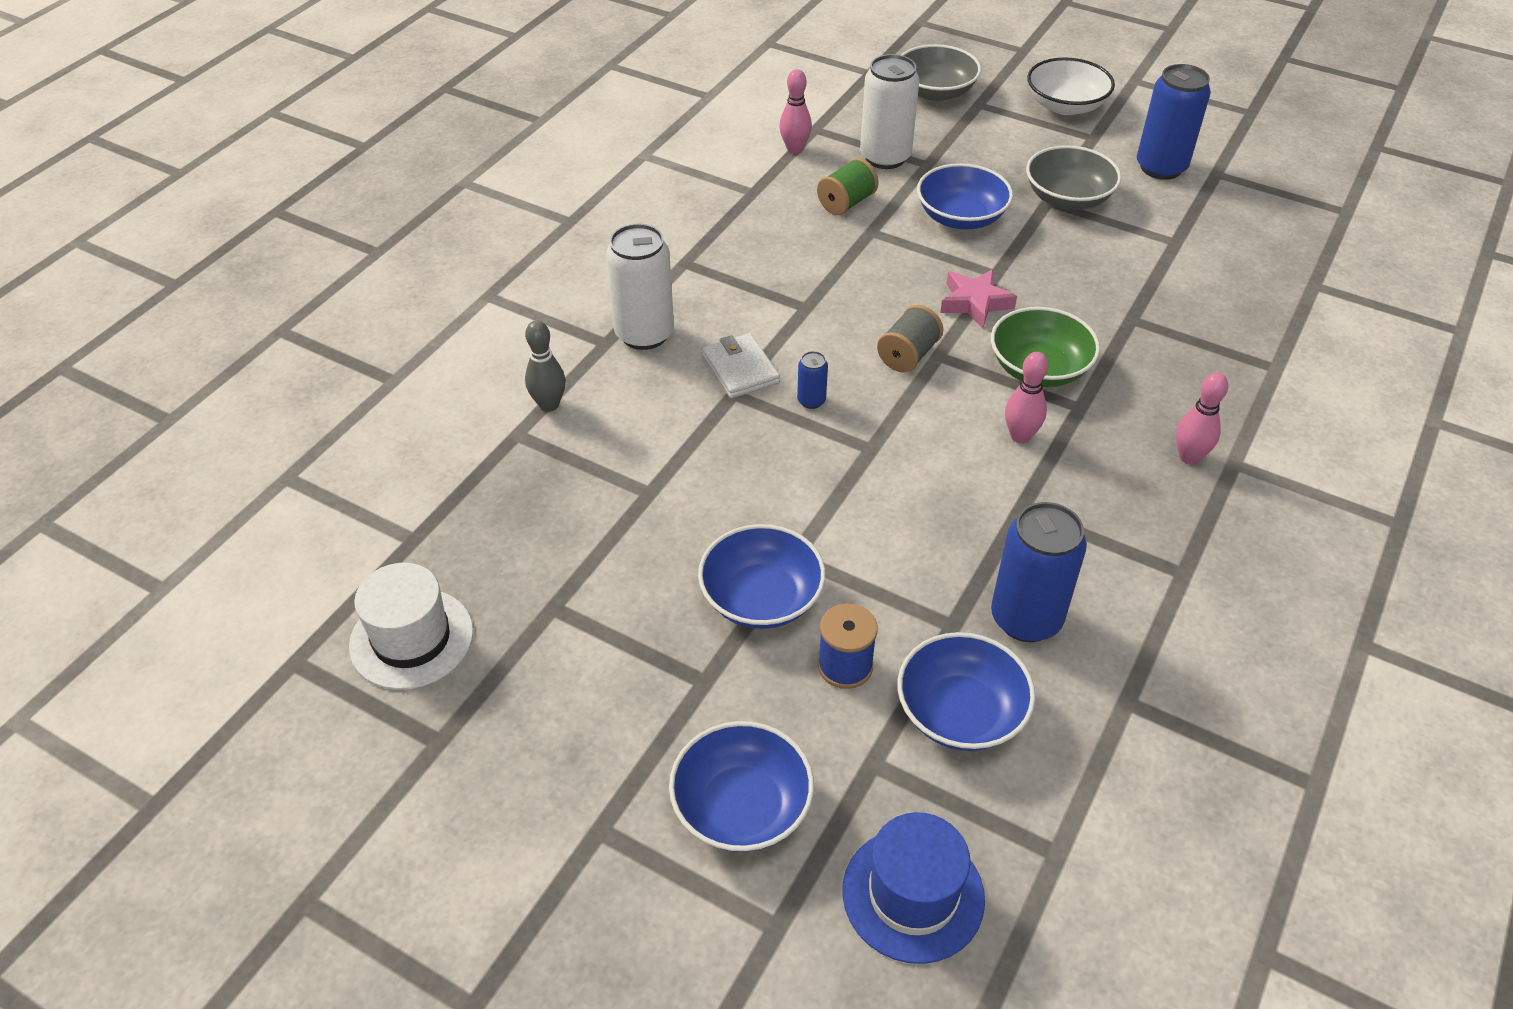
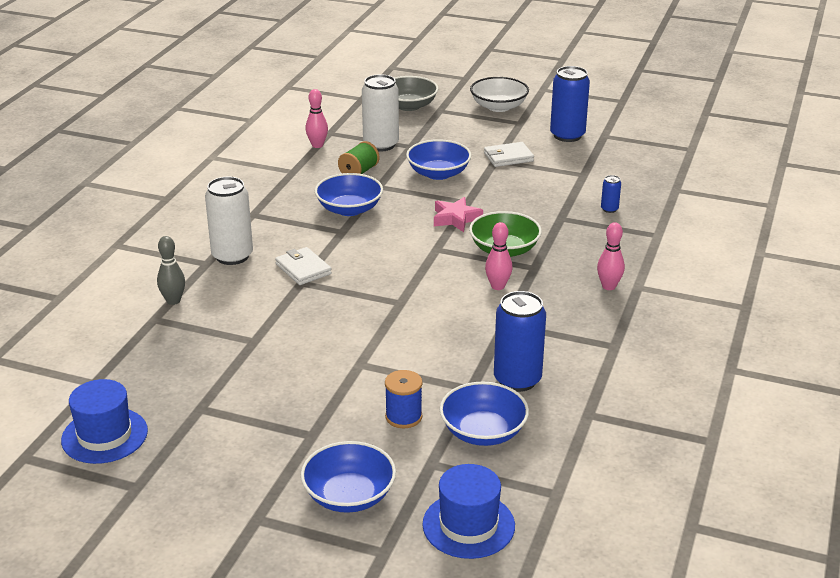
camera: 10 degrees left, 15 degrees down
(411, 639) = (104, 435): white hat -> blue hat
(761, 598) = (341, 388): blue bowl -> blue bowl (349, 209)
(811, 401) = (355, 281): blue can -> blue can (609, 209)
(908, 355) = (416, 251): grey spool -> none
(1067, 198) = (508, 157): grey bowl -> white wallet

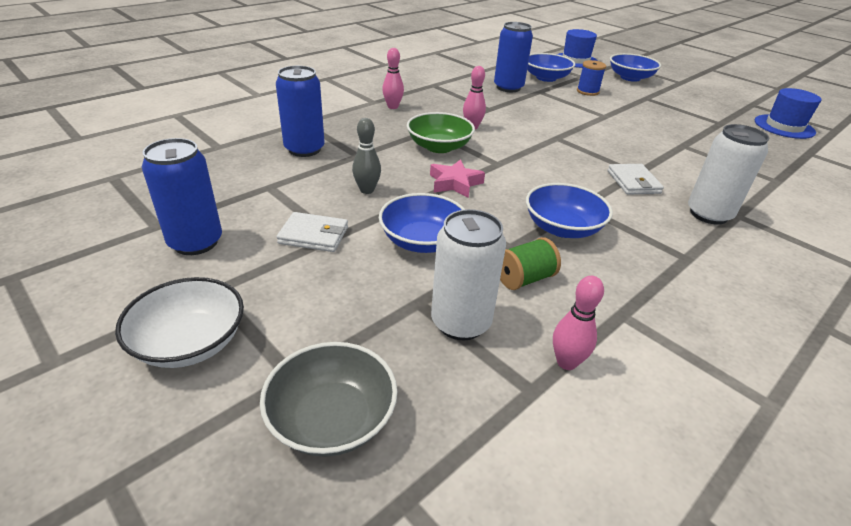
camera: 155 degrees left, 5 degrees up
(173, 301) = (763, 190): grey bowling pin -> grey bowling pin (367, 190)
(609, 209) = (304, 149): blue can -> blue can, size x2.19

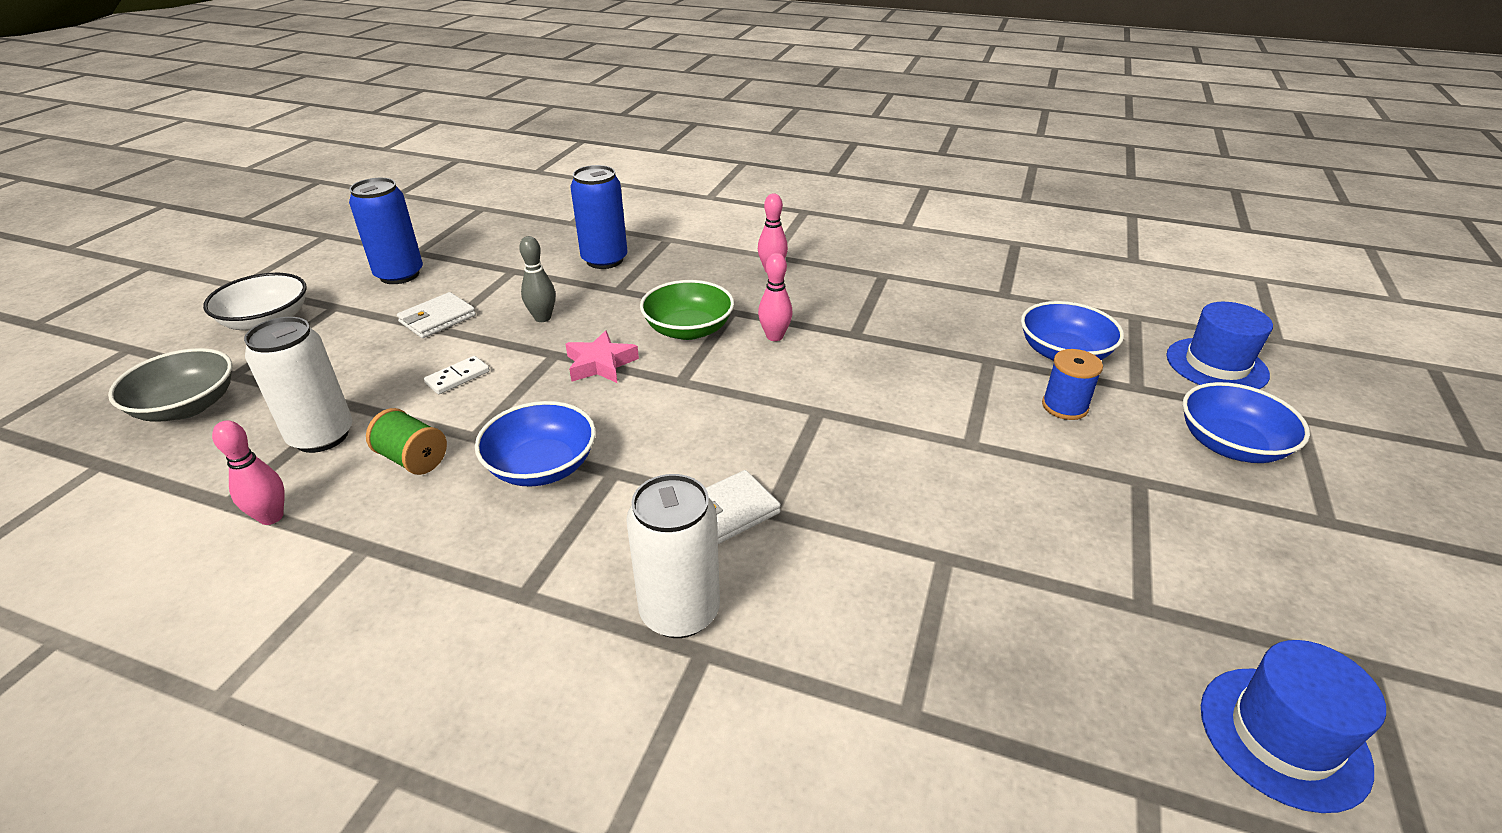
camera: 65 degrees right, 0 degrees up
(313, 235) = (437, 319): white wallet -> white wallet turned 60 degrees clockwise
(422, 241) = (458, 377): blue bowl -> white domino
(508, 88) = (962, 330): blue can -> none

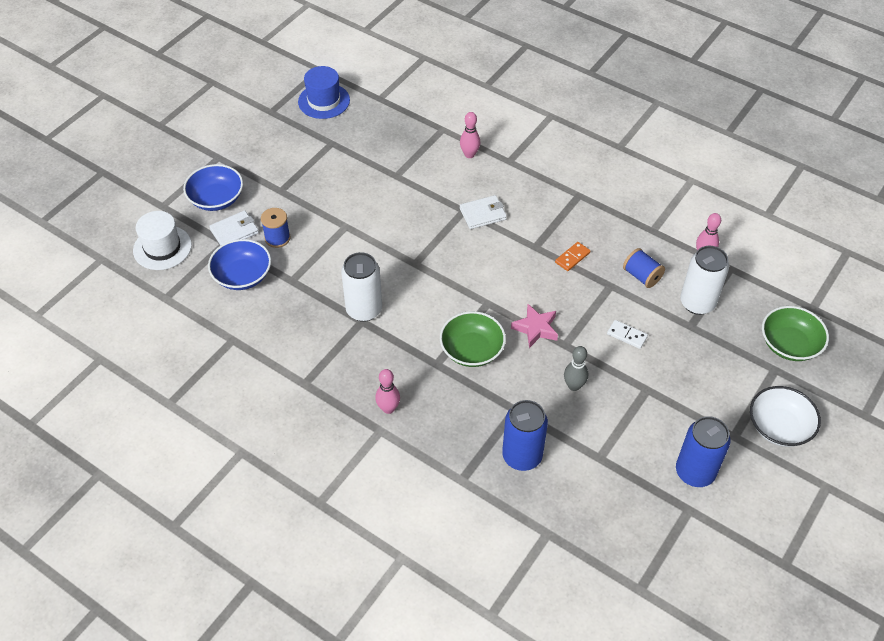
camera: 165 degrees left, 15 degrees up
(187, 406) = (789, 344): grey bowl -> green bowl
(412, 459) = (642, 276): green spool -> blue spool
(437, 319) = (651, 402): white wallet -> white wallet (234, 231)
(458, 377) = (627, 335): white domino -> white domino turned 60 degrees clockwise
(542, 466) = (572, 257): blue bowl -> orange domino
(679, 612) = (515, 176): white can -> white can (364, 310)
(774, 336) = (416, 330): pink bowling pin -> pink bowling pin (469, 154)
(1216, 365) = (162, 248): blue hat -> white hat

